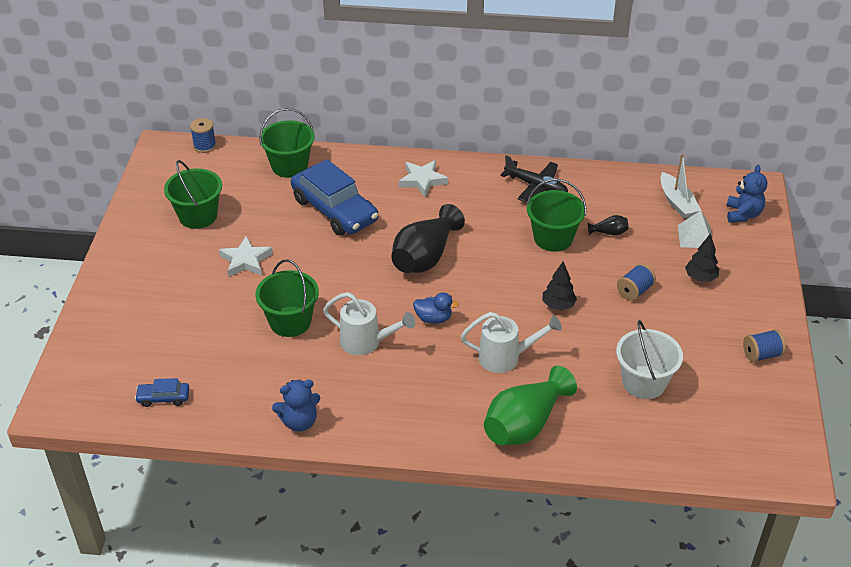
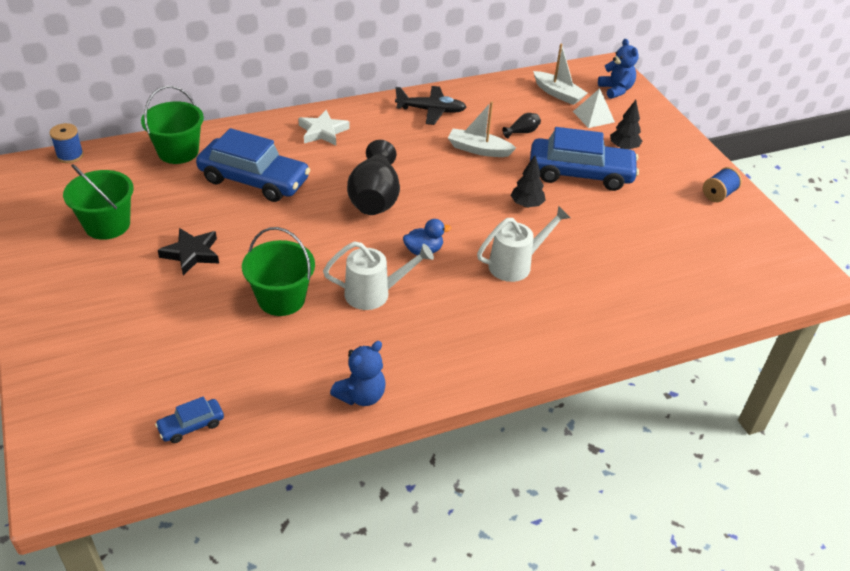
camera: 30 degrees left, 0 degrees up
(246, 260) = (191, 253): white star -> black star
(525, 424) = (578, 319): green vase -> none
(553, 238) = (478, 149): green bucket -> white boat
(634, 291) = (580, 173): blue spool -> blue car
(644, 382) = (648, 247): white bucket -> none

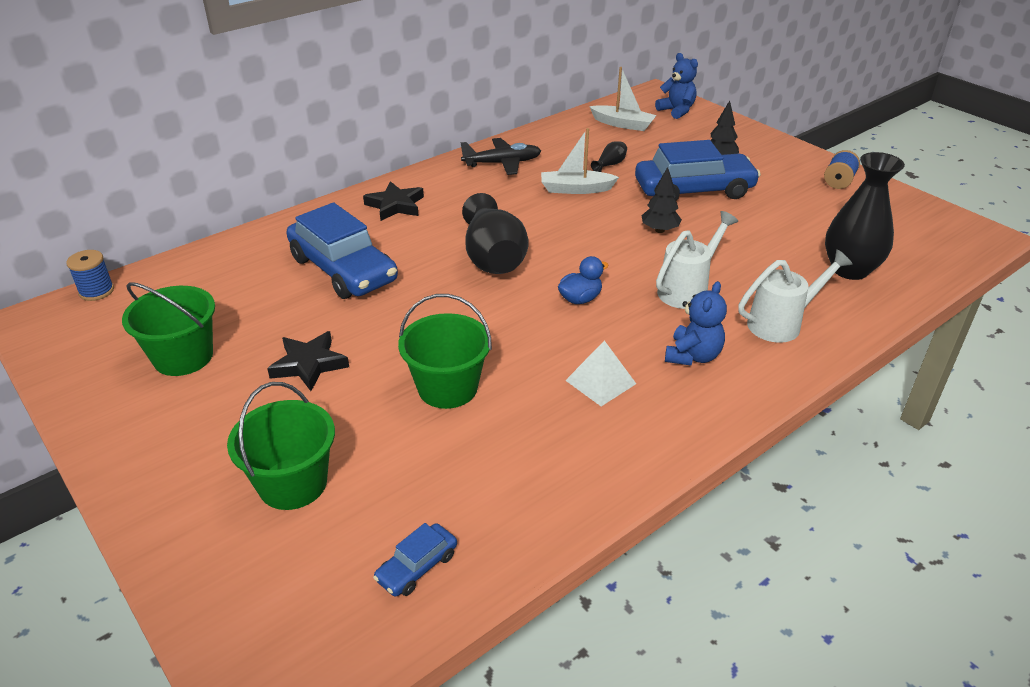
camera: 15 degrees left, 5 degrees down
(178, 152) = (234, 259): green bucket -> green bucket (293, 483)
(254, 180) = (343, 269): blue car -> blue car turned 45 degrees clockwise
(323, 131) = (395, 205): white star -> black star
(361, 395) = (606, 471): blue teddy bear -> blue teddy bear (692, 356)
(374, 293) = (552, 356): white watering can -> white watering can (781, 323)
(593, 116) = (671, 137): white pyramid -> white pyramid (600, 382)
(668, 281) = (850, 270): none -> black vase

